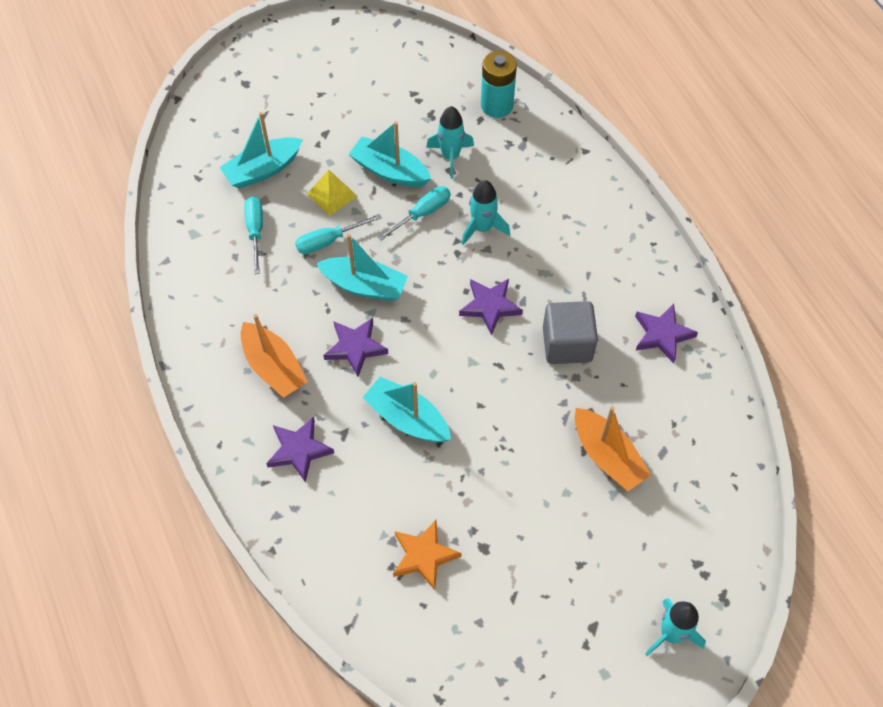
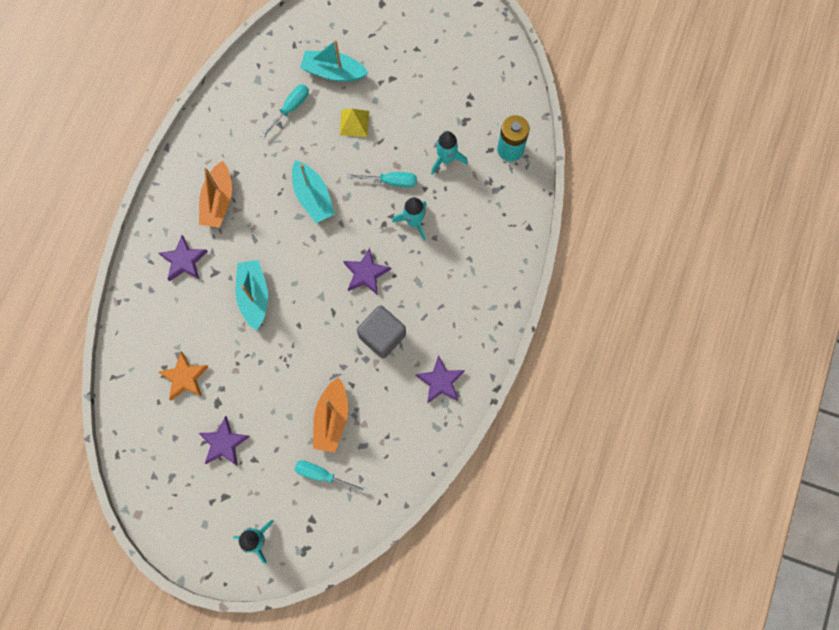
camera: 45 degrees right, 15 degrees up
(329, 241) = (322, 151): turquoise screwdriver -> turquoise screwdriver (322, 475)
(355, 347) = (270, 229): purple star -> purple star (224, 443)
(390, 171) = (402, 137): turquoise boat -> none

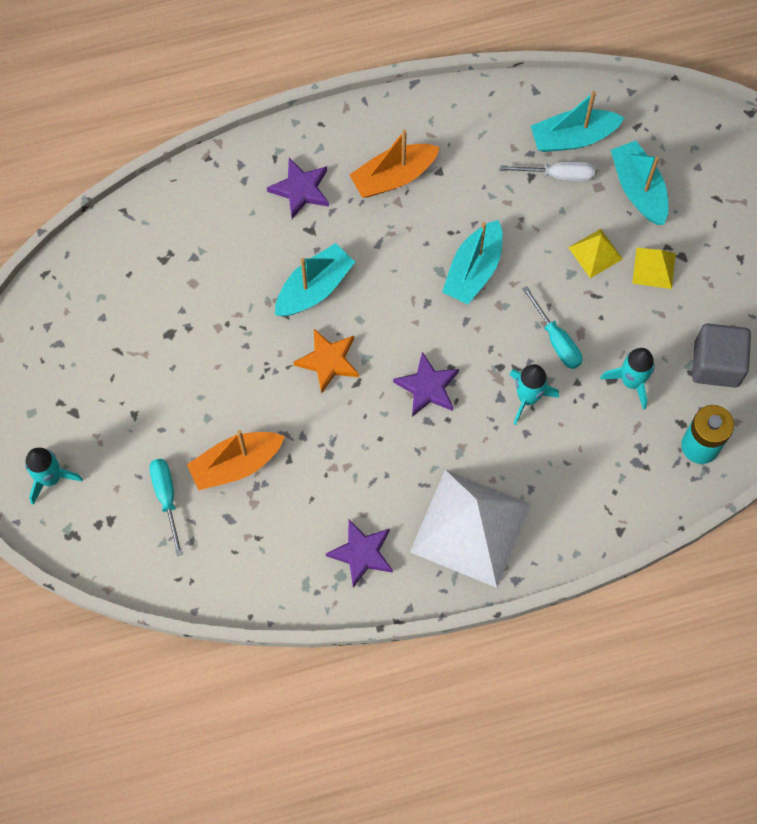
camera: 55 degrees right, 5 degrees down
(185, 377) = (173, 281): orange star -> orange star (328, 361)
(224, 443) = (131, 371): purple star -> none
(273, 84) = (573, 137): none -> turquoise boat
(290, 108) = (558, 175): turquoise screwdriver -> white screwdriver
(382, 336) = (368, 454): grey cube -> grey cube (716, 364)
(387, 98) = (654, 268): none -> yellow pyramid
(469, 308) = (471, 527): none -> white pyramid

